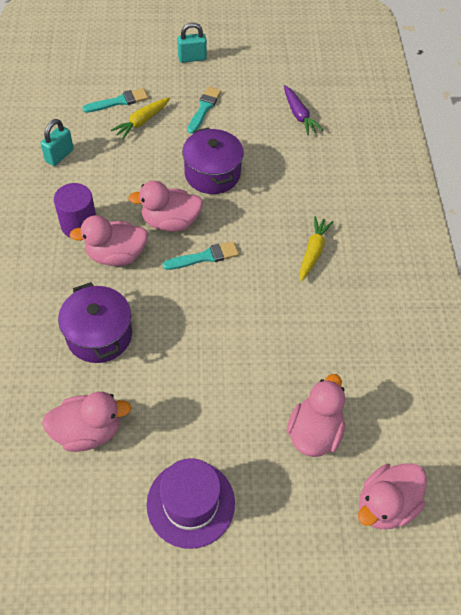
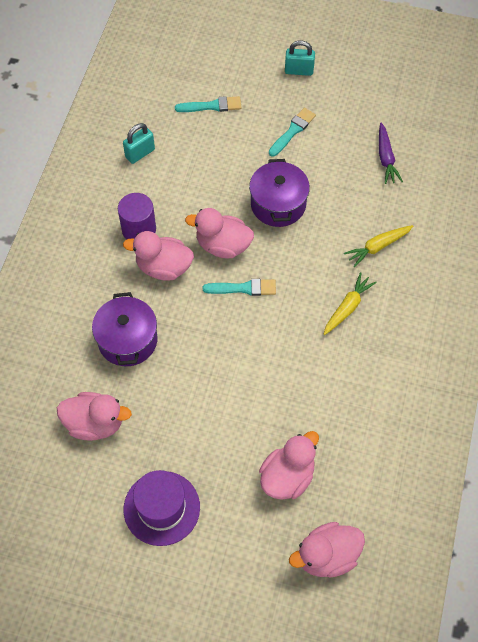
camera: 20 degrees right, 5 degrees up
(142, 122) = (227, 133): yellow carrot -> yellow carrot (377, 247)

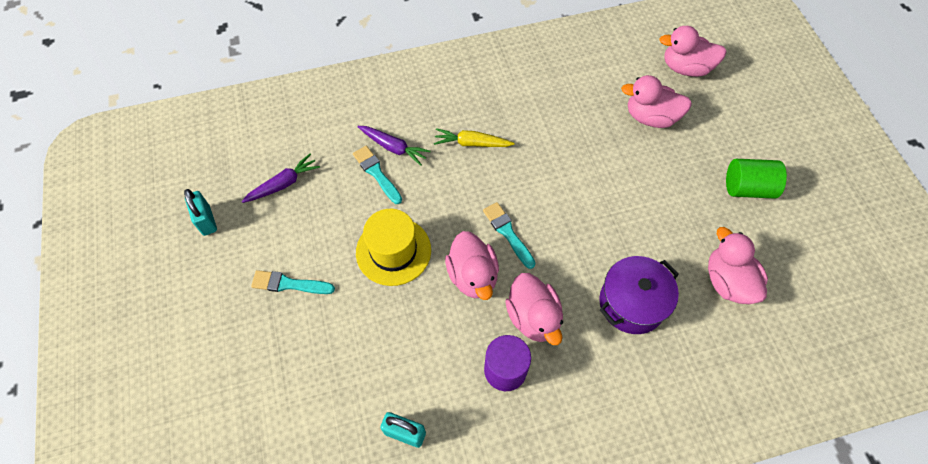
camera: 120 degrees left, 0 degrees up
(161, 508) = (747, 188): purple hat -> green cylinder
(212, 106) = (292, 390): turquoise brush -> turquoise brush (376, 173)
(278, 204) = (393, 251): purple pot -> yellow hat
(299, 71) = (194, 321): turquoise padlock -> turquoise padlock (206, 220)
(327, 556) = (686, 68): pink duck -> pink duck turned 150 degrees clockwise
(377, 247) = (393, 148): yellow carrot -> purple carrot

